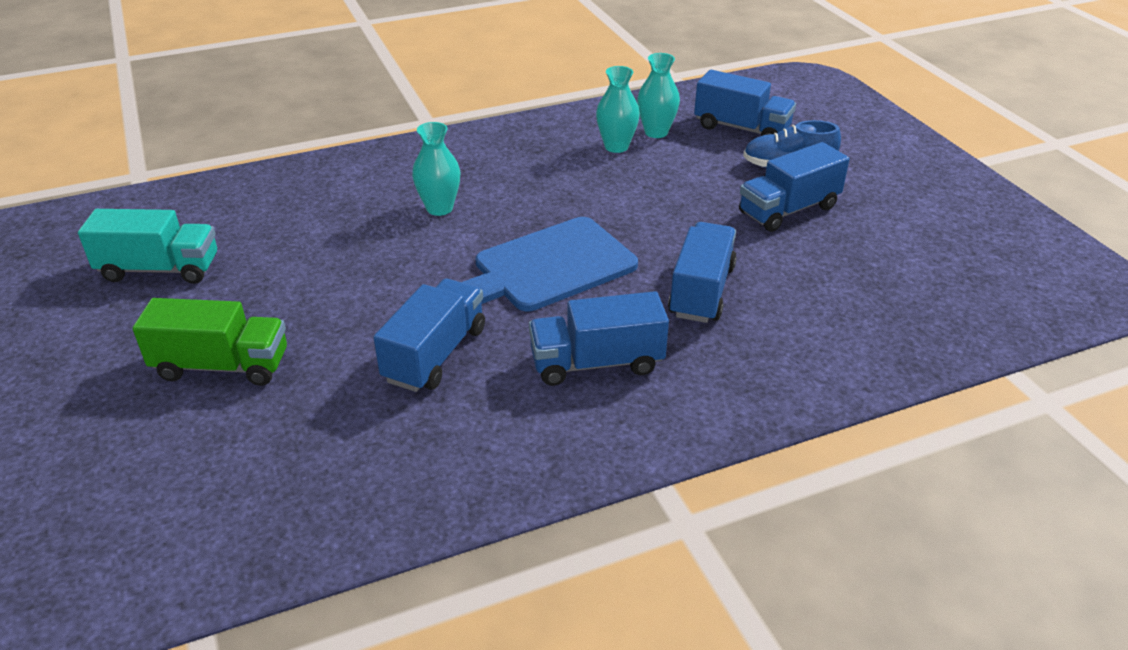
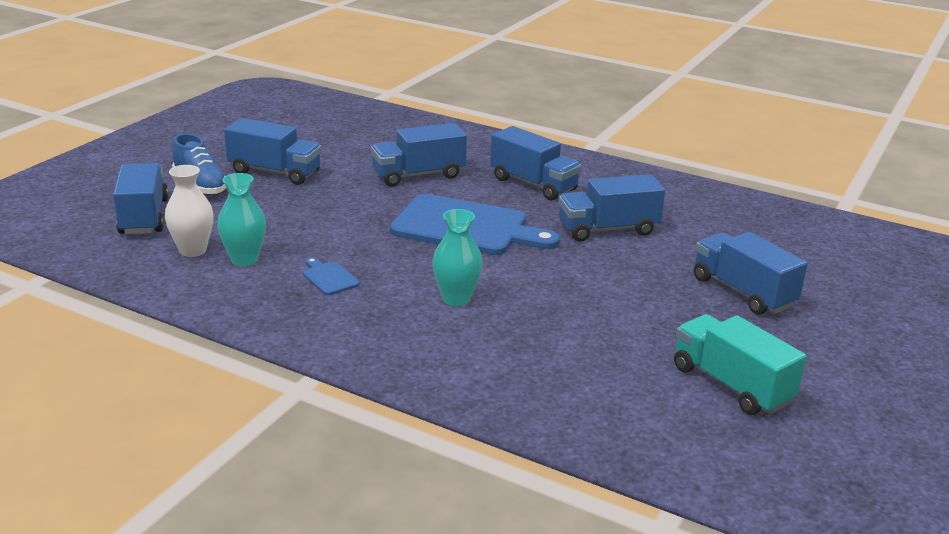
camera: 130 degrees left, 10 degrees down
(222, 366) = (742, 292): green truck -> blue truck
(544, 169) = (328, 277): none -> blue cutting board
(656, 132) = (193, 250): turquoise vase -> white vase

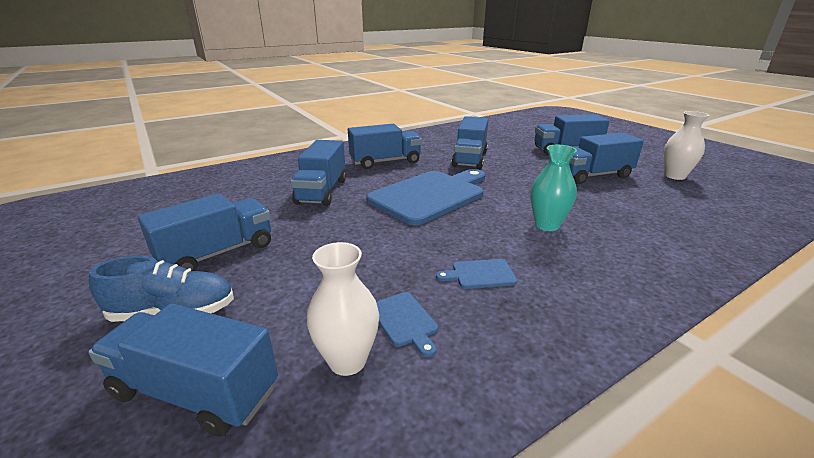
camera: 60 degrees left, 0 degrees up
(244, 259) = (404, 321): turquoise vase -> blue cutting board
(650, 319) = (593, 175): none -> blue truck
(731, 385) = (674, 176): turquoise truck -> white vase

